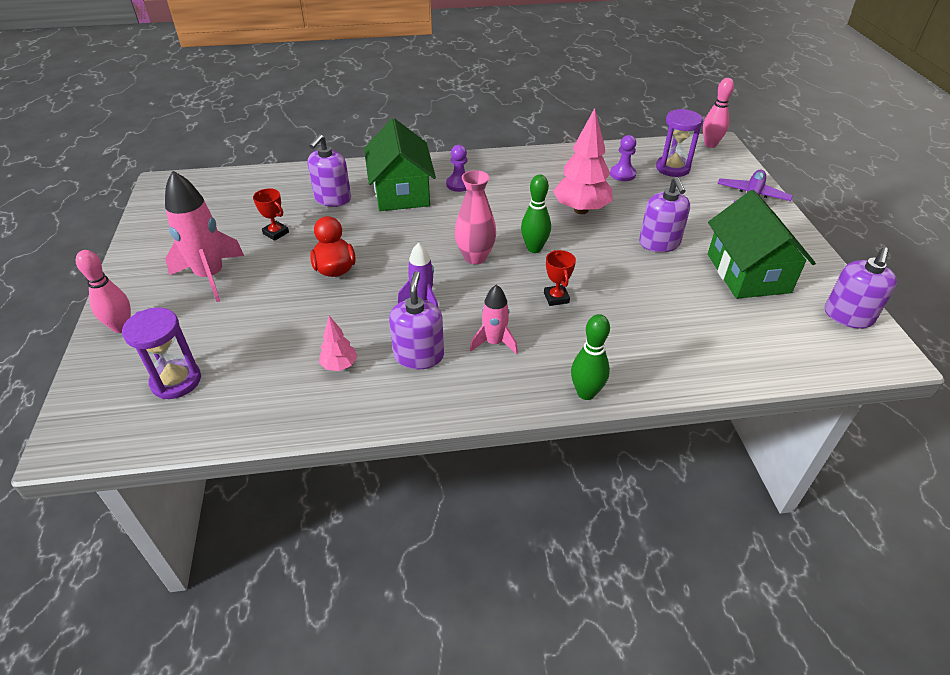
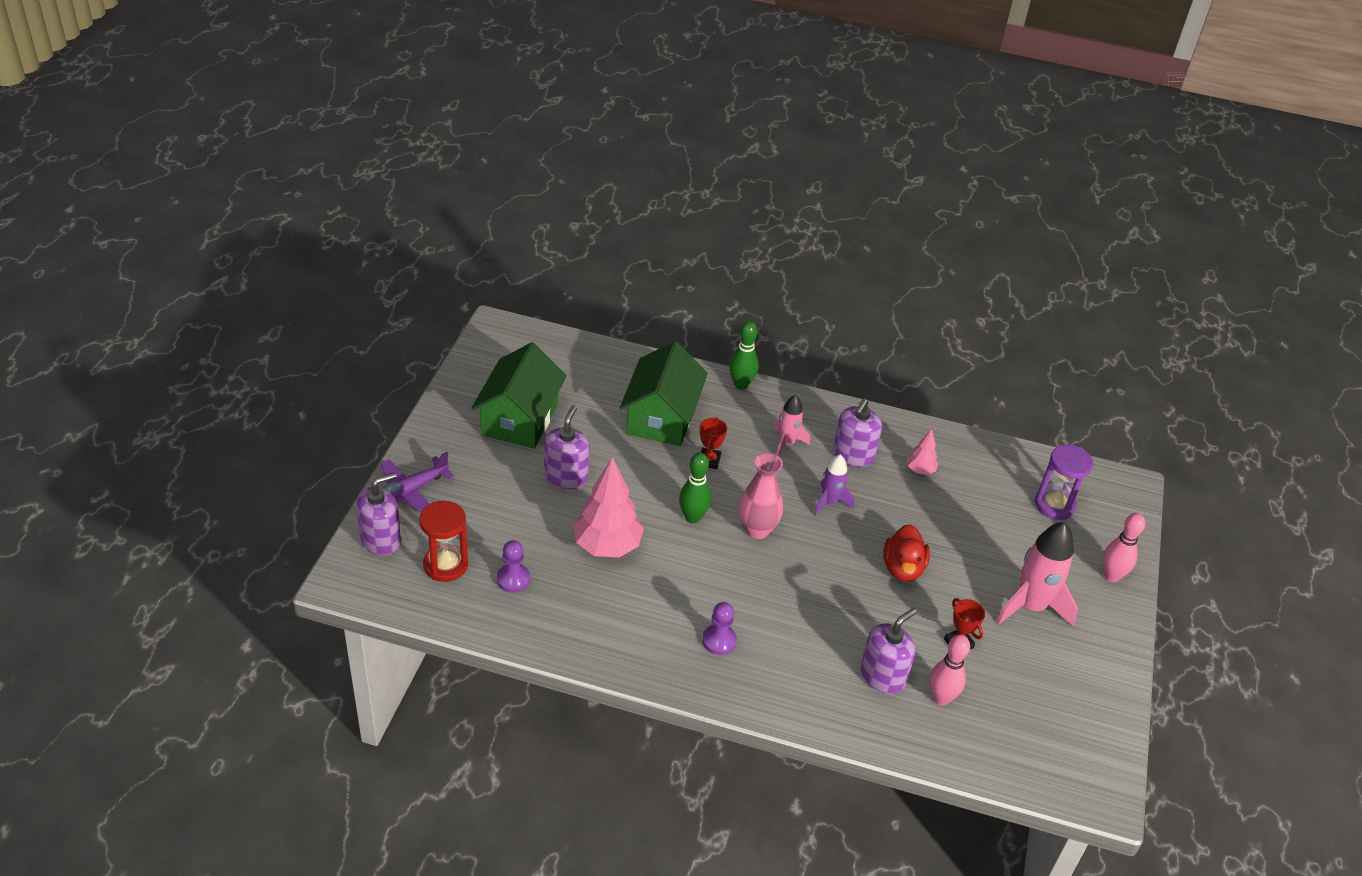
camera: 160 degrees left, 0 degrees up
(401, 192) = (795, 655): green house -> green house (661, 417)
(672, 168) = (445, 565): purple hourglass -> red hourglass
(710, 144) = (354, 585): pink bowling pin -> pink bowling pin (941, 698)
(848, 316) = (486, 359): purple soap dispenser -> purple soap dispenser (381, 539)

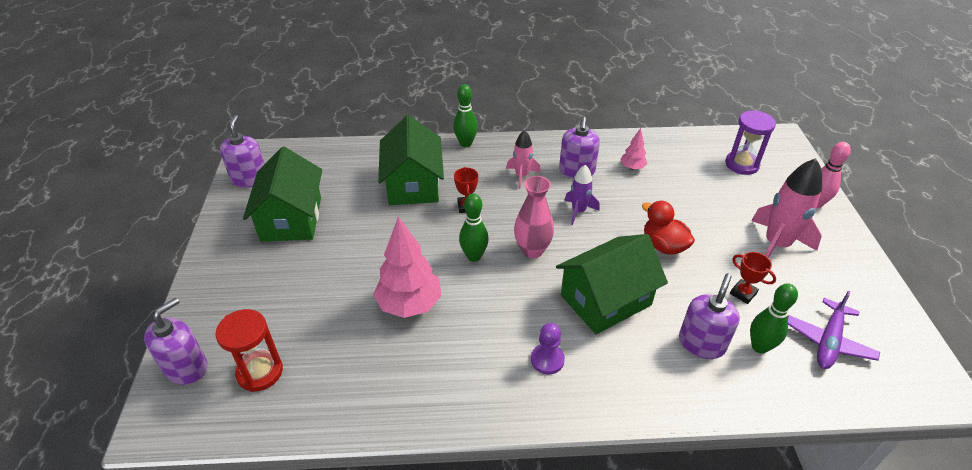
camera: 15 degrees left, 0 degrees up
(409, 492) = (204, 312): purple plane -> purple plane (828, 341)
(513, 579) = (332, 364): purple pawn -> none
(566, 476) = (350, 255): purple soap dispenser -> purple soap dispenser (249, 179)
(808, 604) = (605, 300): none -> green house
(903, 568) = (663, 245): red duck -> red duck turned 150 degrees clockwise
(941, 698) = (759, 347): pink bowling pin -> green bowling pin

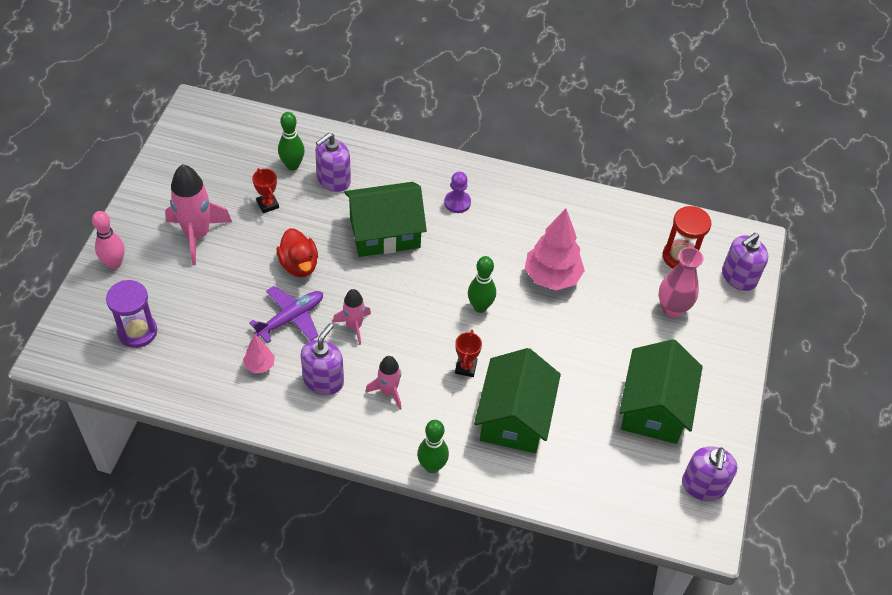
camera: 165 degrees left, 10 degrees up
(532, 250) = (423, 297): pink vase -> pink vase (672, 308)
(578, 211) = (354, 326): purple rocket -> pink rocket
(828, 341) = (238, 154): purple plane -> purple plane (291, 318)

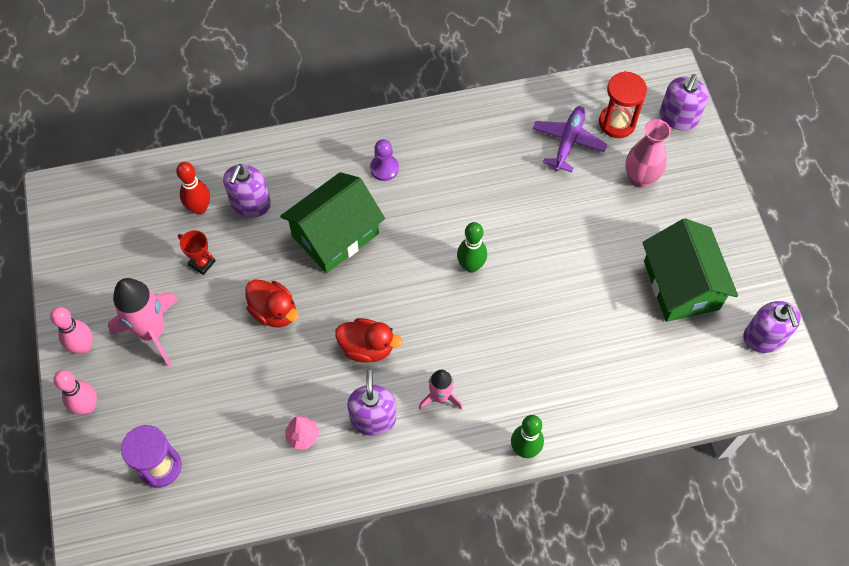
camera: 25 degrees left, 10 degrees up
(140, 221) = (83, 346): none -> pink bowling pin
(291, 318) = (302, 371): purple plane -> purple plane (568, 141)
(292, 165) = (199, 208): green bowling pin -> red bowling pin
(354, 326) = (367, 347): pink rocket -> red duck
(466, 367) = (495, 334): red trophy -> none
(514, 417) = (568, 360): green house -> none
(551, 277) = (517, 202): pink tree -> none

